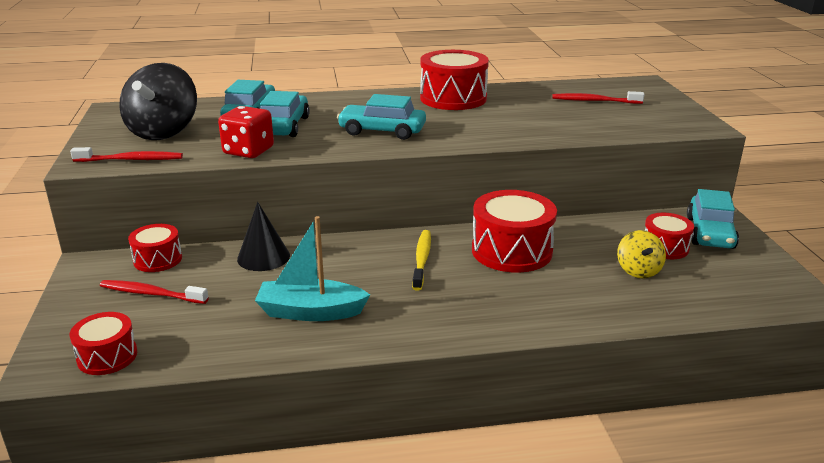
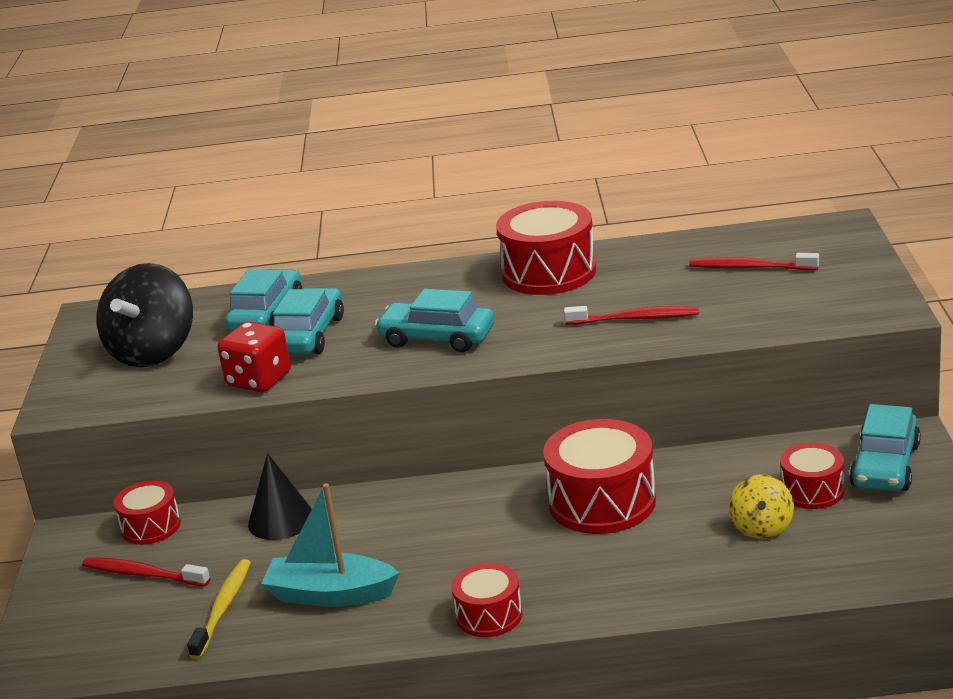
camera: 10 degrees right, 0 degrees up
(107, 356) = (94, 654): red drum -> red drum (489, 615)
(131, 160) = (113, 400): red toothbrush -> red toothbrush (635, 319)
(422, 259) = (481, 518): yellow toothbrush -> yellow toothbrush (223, 608)

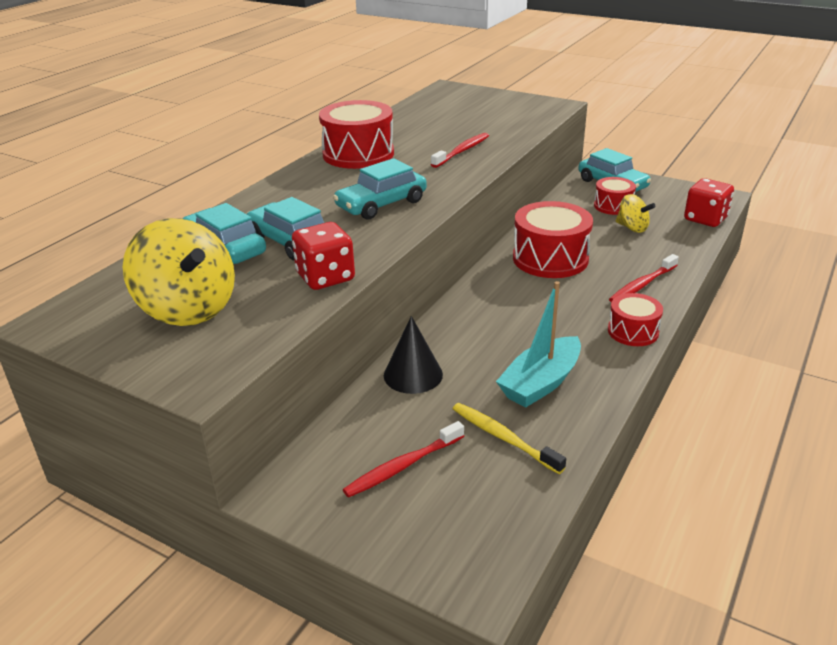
camera: 60 degrees left, 5 degrees up
(151, 526) = (334, 441): red drum -> none
(153, 352) = (188, 309): black spinning top -> yellow spinning top
(750, 268) = (455, 114): red toothbrush -> red toothbrush (642, 285)
(869, 574) = (705, 219): none -> red dice

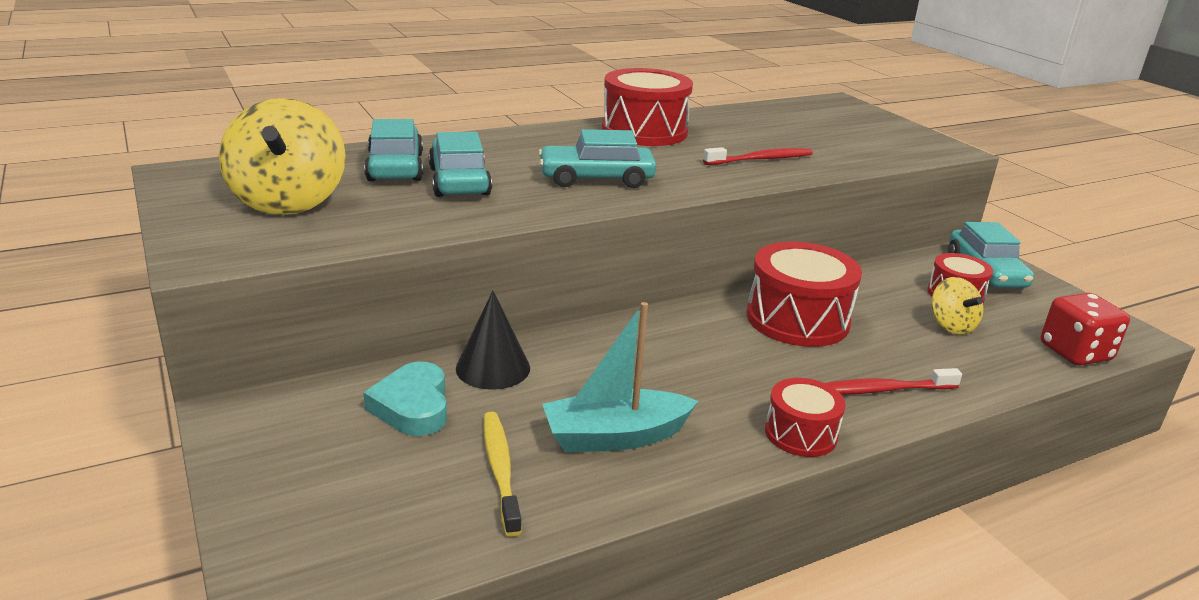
camera: 30 degrees right, 5 degrees down
(325, 277) = (441, 220): red dice -> none
(396, 426) = (412, 406): none -> turquoise heart
(403, 466) = (367, 445): red toothbrush -> none

